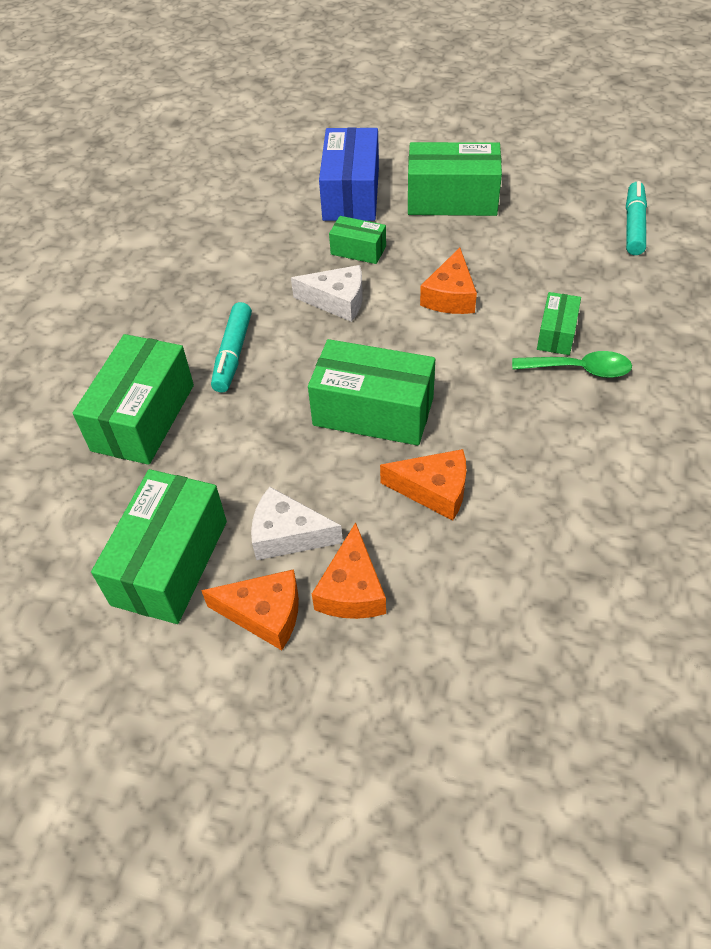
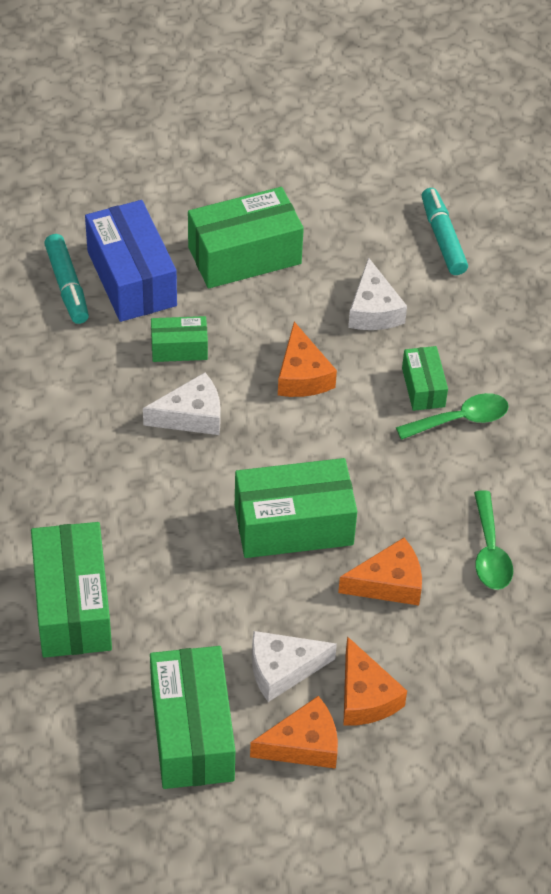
camera: 30 degrees left, 0 degrees up
(233, 354) = (120, 509): turquoise marker -> turquoise marker (67, 286)
(542, 263) = (373, 310): none -> white cheese
(551, 493) = (489, 551): none -> green spoon

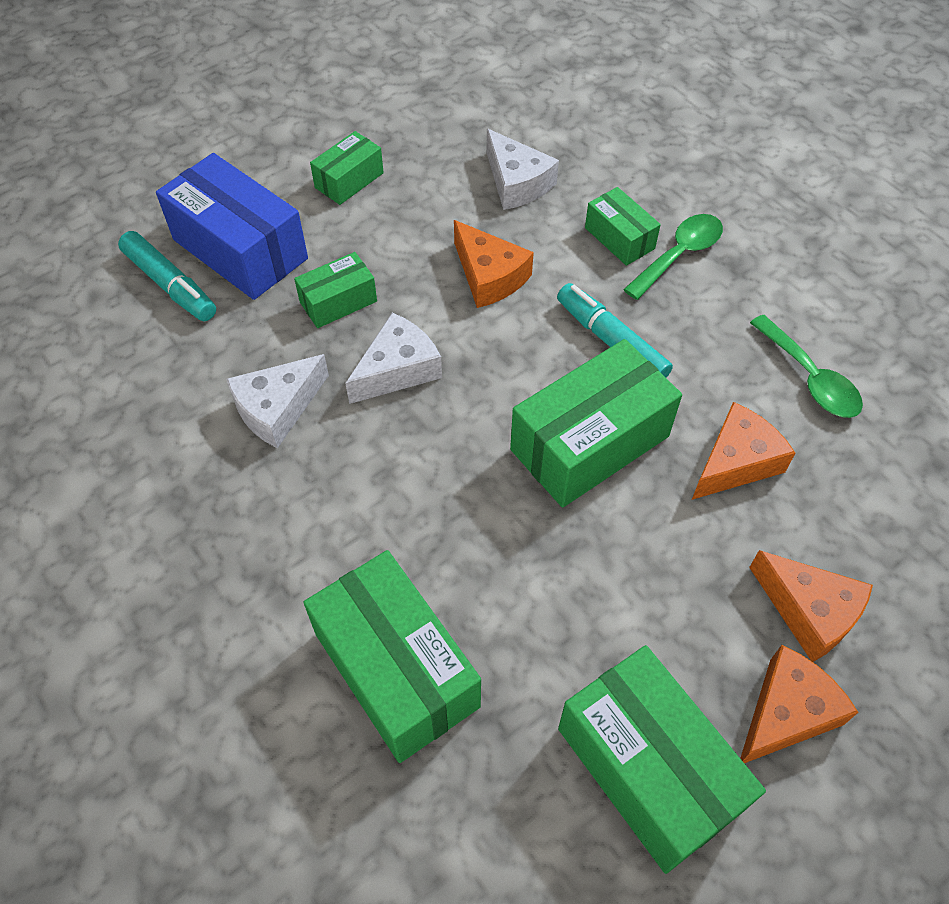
camera: 25 degrees left, 5 degrees up
(244, 255) = (349, 180): green box -> green box, size x0.53
(282, 669) = (696, 626): white cheese -> white cheese (277, 409)
(442, 238) = (535, 92): turquoise marker -> turquoise marker (611, 341)

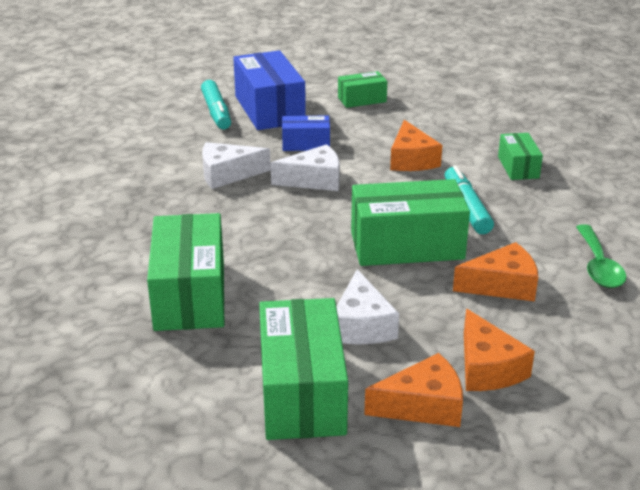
camera: 30 degrees right, 25 degrees down
(338, 301) = (306, 144): green box -> blue box
(516, 183) = (470, 127): white cheese -> white cheese (361, 325)
(679, 255) = (554, 185): green spoon -> none

